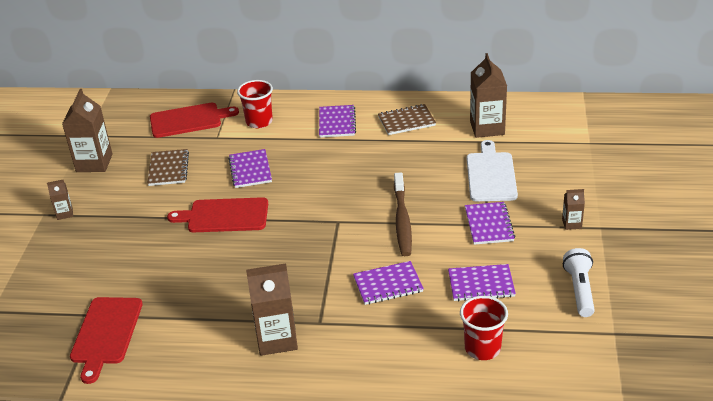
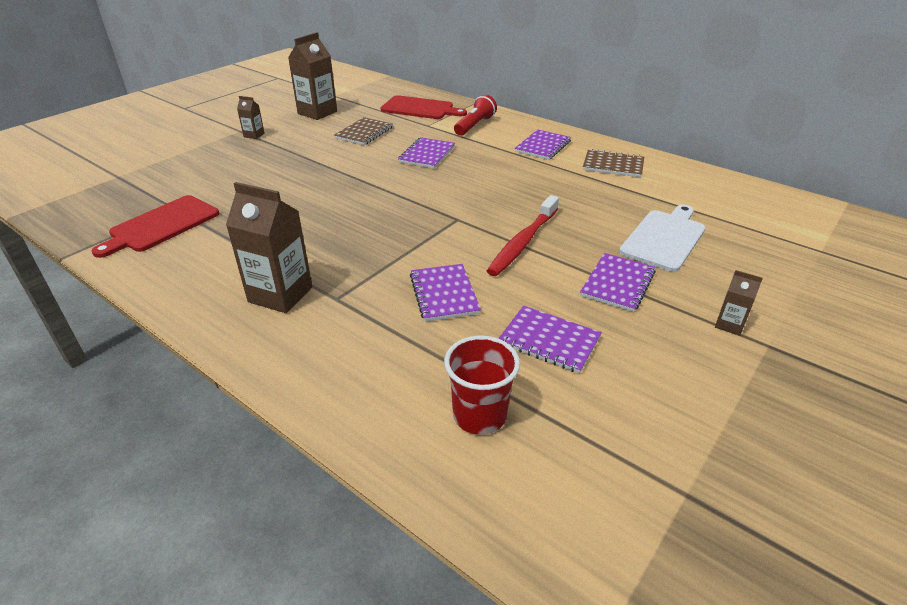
camera: 30 degrees right, 0 degrees up
(224, 216) = (365, 178): red cutting board -> none
(259, 122) = (475, 126): red cup -> red flashlight
(388, 284) = (444, 294): purple notebook -> purple notebook turned 60 degrees clockwise
(402, 220) = (523, 242): brown toothbrush -> red toothbrush
(487, 128) = (698, 197): brown carton -> none
(579, 290) = (677, 408): white flashlight -> none

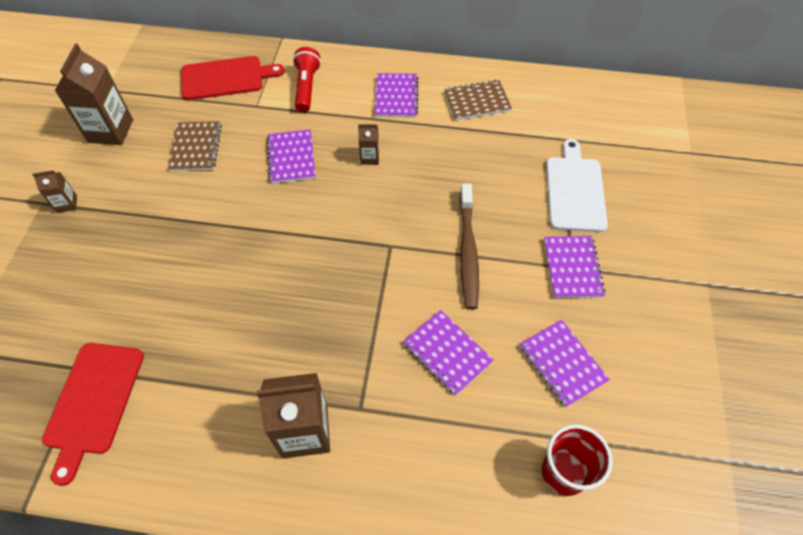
camera: 30 degrees left, 20 degrees up
(523, 242) = (468, 251): red toothbrush -> brown toothbrush
(549, 341) = (562, 363): purple notebook -> purple notebook turned 60 degrees clockwise
(729, 325) = (672, 275): brown carton -> brown carton (369, 158)

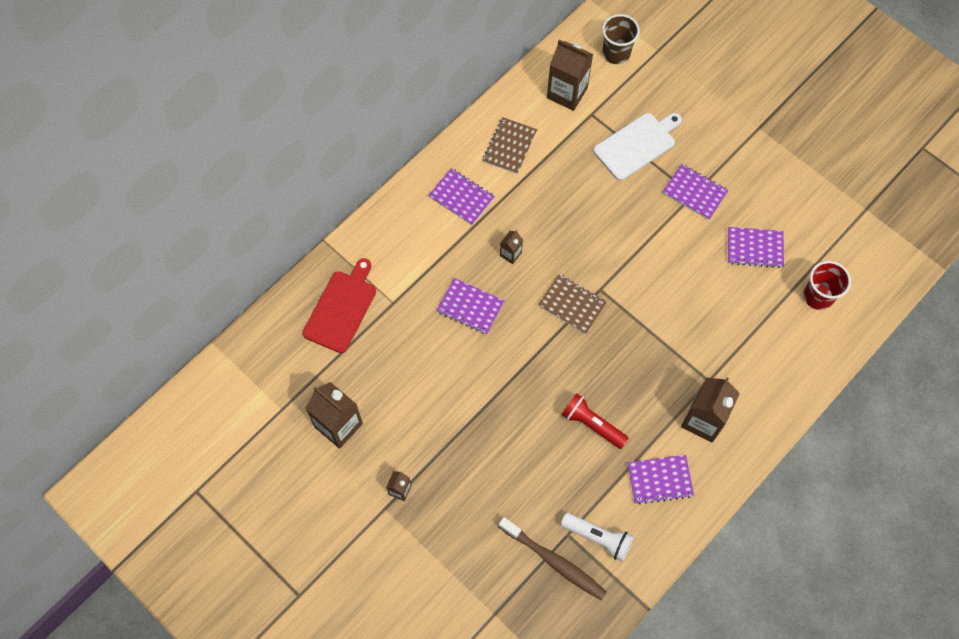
camera: 55 degrees left, 10 degrees up
(93, 402) = (598, 538): red cutting board -> white flashlight
(196, 147) = (407, 369): brown notebook -> brown notebook (572, 305)
(306, 87) = (401, 254): red flashlight -> red flashlight (592, 424)
(447, 353) = (704, 307): purple notebook -> purple notebook (660, 480)
(468, 251) = (638, 245): brown toothbrush -> brown toothbrush (554, 561)
(571, 112) = (567, 93): none -> brown carton
(575, 190) = (637, 145): white cutting board -> white cutting board turned 105 degrees clockwise
(651, 124) = (616, 53): none -> brown cup

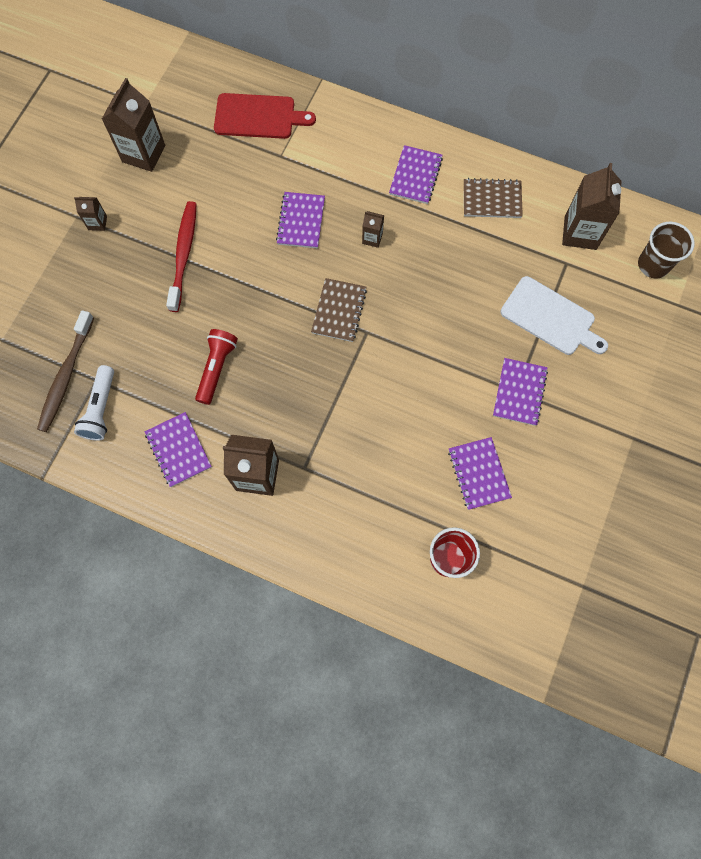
camera: 70 degrees right, 5 degrees up
(465, 420) = (184, 254): none -> red toothbrush

